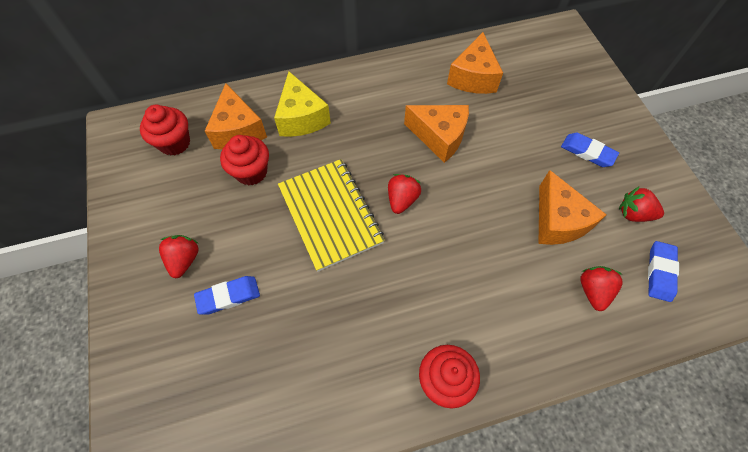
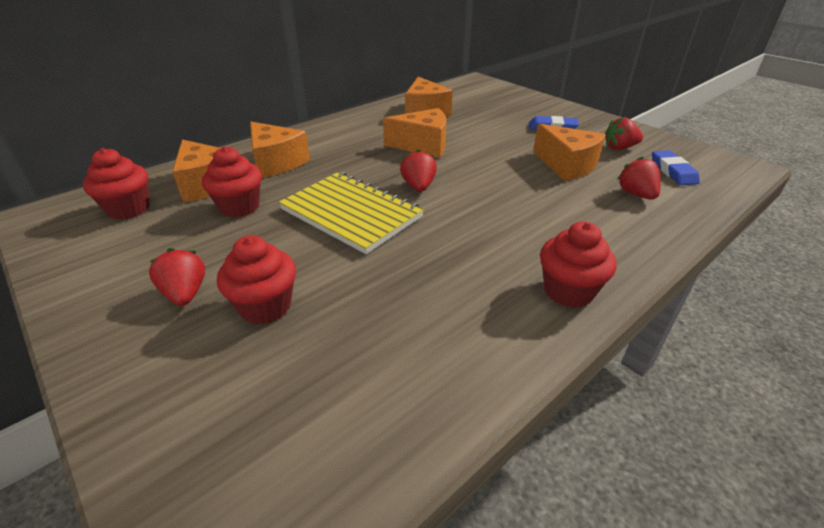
camera: 25 degrees left, 25 degrees down
(228, 296) = (265, 306): blue eraser -> red cupcake
(301, 118) = (276, 162): yellow cheese -> orange cheese

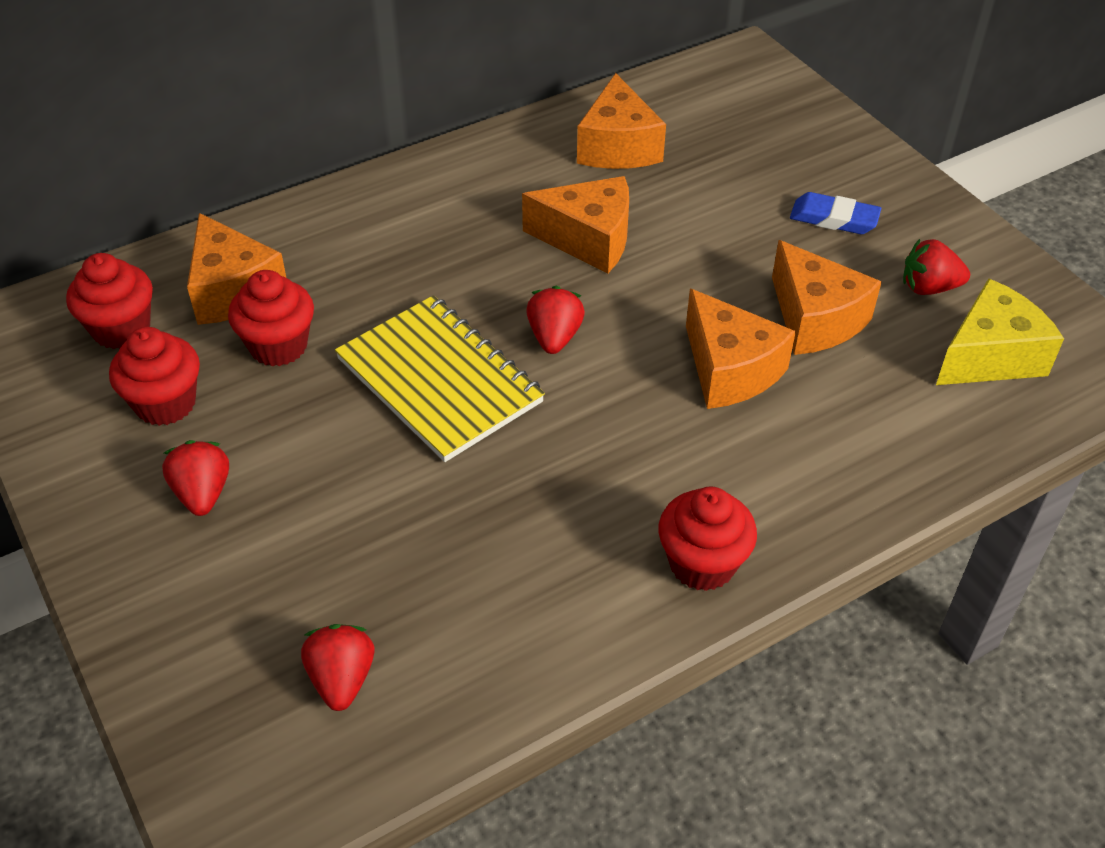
camera: 10 degrees right, 10 degrees up
(265, 306) = (301, 528): red cupcake -> red cupcake (165, 403)
(276, 162) = (341, 253): orange cheese -> orange cheese (730, 370)
(636, 194) = (897, 400): red strawberry -> red strawberry (342, 679)
(673, 171) = (989, 356): blue eraser -> yellow cheese

